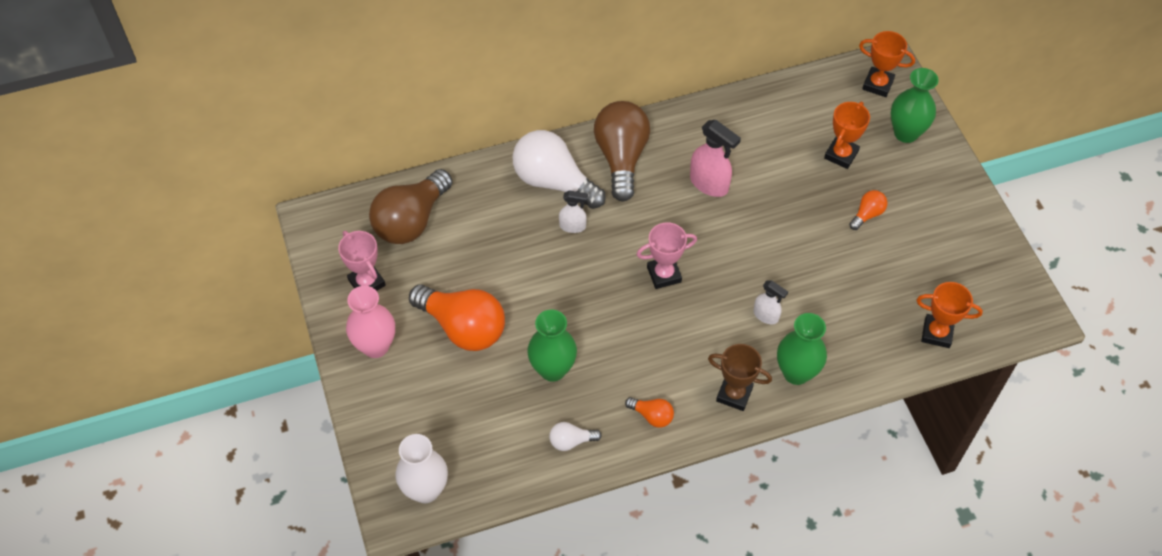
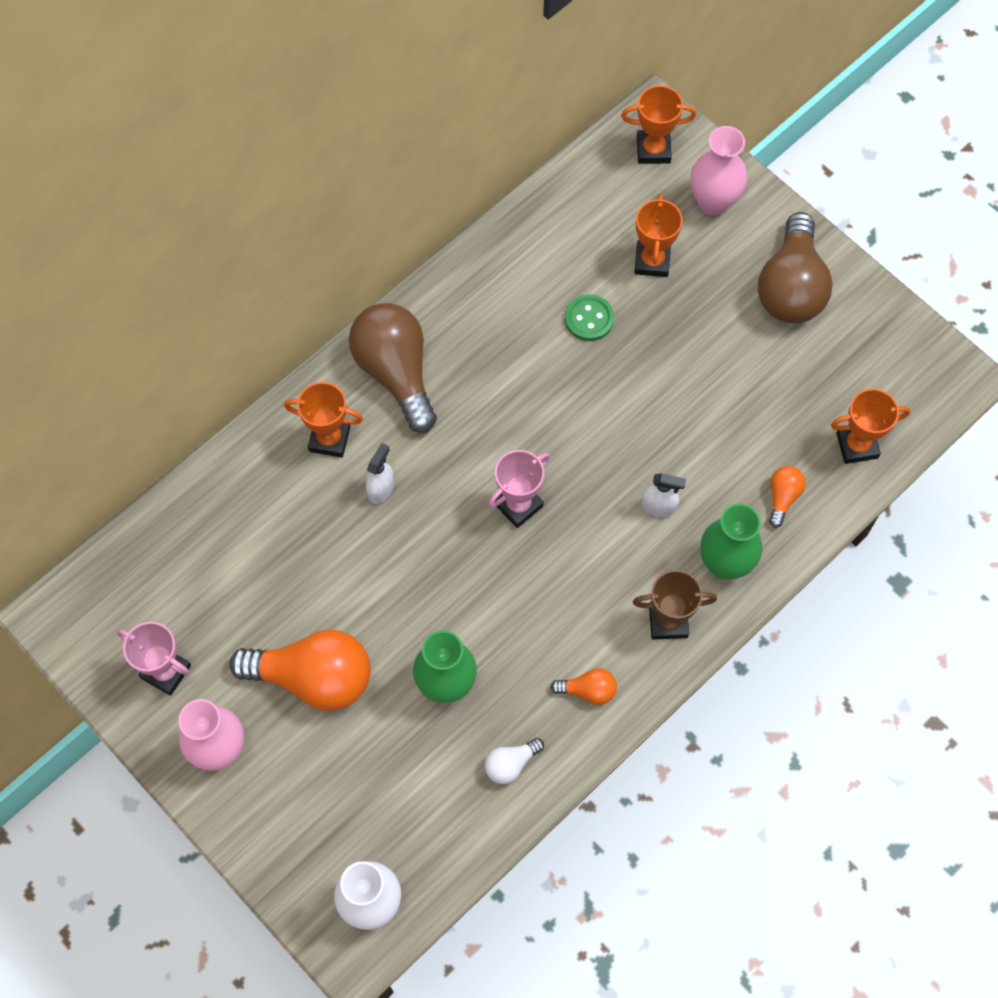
camera: 25 degrees left, 10 degrees up
(411, 220) = (179, 565): brown light bulb -> brown light bulb (791, 287)
(553, 182) = (329, 439): white light bulb -> orange trophy
(573, 226) = (381, 488): white spray bottle -> white spray bottle turned 45 degrees counterclockwise
(709, 184) = (516, 364): pink spray bottle -> none
(776, 175) = (589, 319): none -> green button
(867, 214) = (715, 327): orange light bulb -> orange light bulb (782, 497)
(906, 133) = (713, 202): green vase -> pink vase

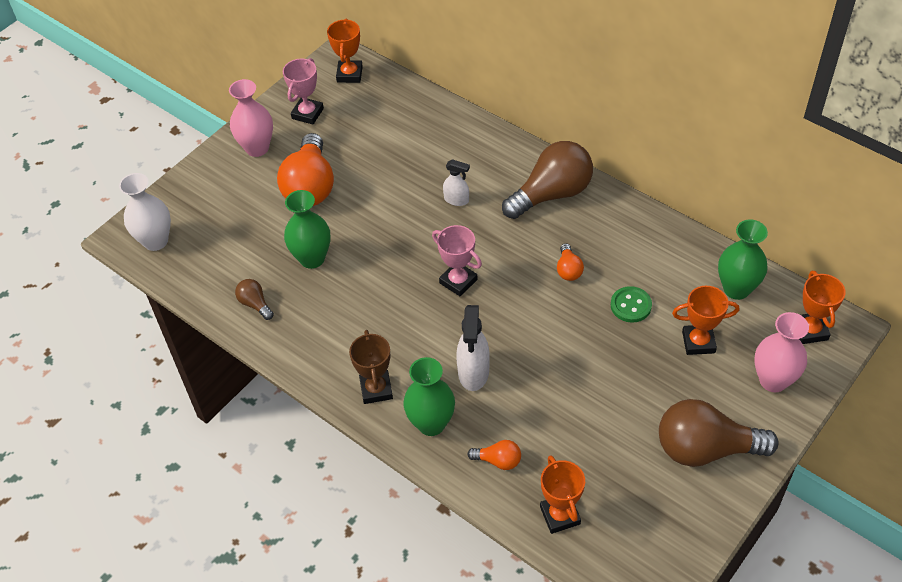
camera: 85 degrees right, 15 degrees down
(329, 439) = (489, 166): orange trophy -> orange trophy (349, 74)
(511, 764) = (255, 304): white light bulb -> brown light bulb
(584, 205) = (736, 289): none -> green vase
(588, 690) = (314, 343): orange light bulb -> orange light bulb (568, 270)
(659, 506) = (473, 372): white spray bottle -> white spray bottle, size x1.67

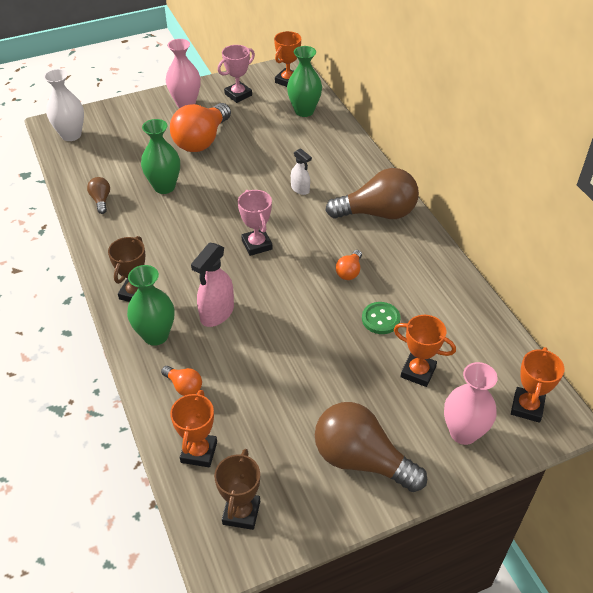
camera: 25 degrees right, 5 degrees down
(473, 372) = (217, 313): white spray bottle -> pink spray bottle
(638, 549) = (241, 512): none -> brown trophy
(736, 289) = (482, 345): green vase -> green vase (304, 111)

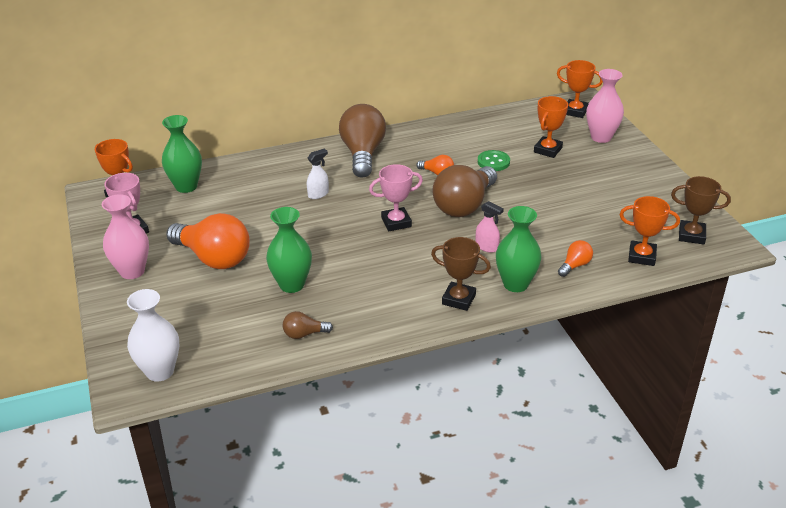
camera: 85 degrees left, 10 degrees down
(217, 313) = (487, 247): pink spray bottle -> pink spray bottle, size x0.60
(361, 460) = (632, 180): brown light bulb -> brown light bulb (464, 205)

